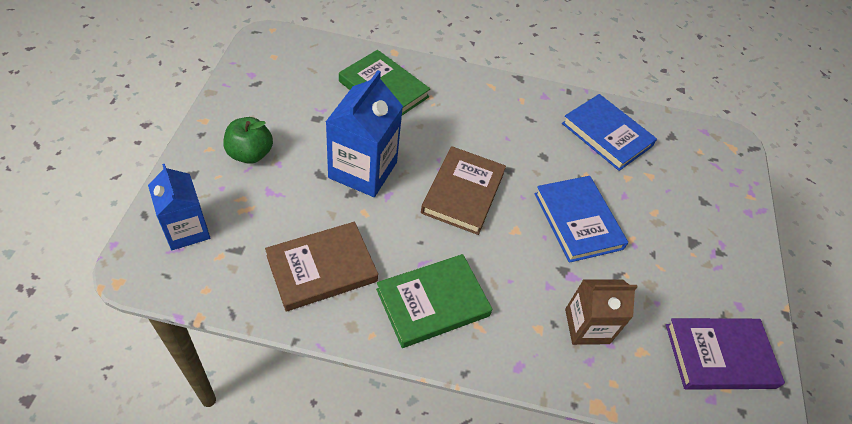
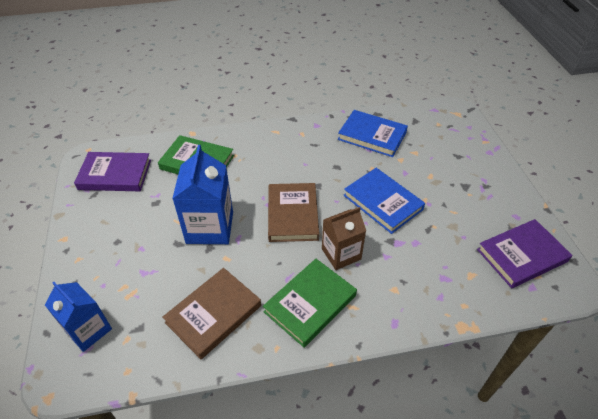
camera: 15 degrees left, 5 degrees down
(250, 154) = (114, 250): green apple -> none
(288, 69) = (115, 174): none -> purple book
(587, 326) = (426, 273): brown carton -> brown carton (341, 254)

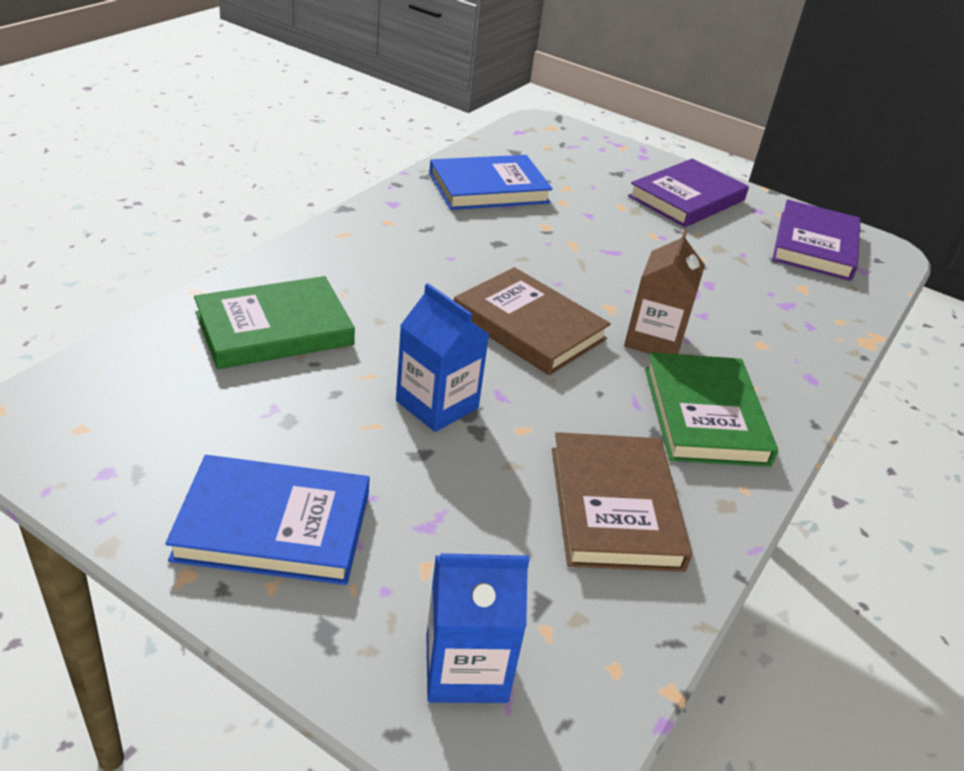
camera: 50 degrees left, 10 degrees down
(115, 174) = (134, 420): purple book -> purple book (687, 198)
(210, 227) = (437, 404): blue carton -> blue carton, size x0.67
(383, 202) = (613, 258): blue book -> blue book (273, 526)

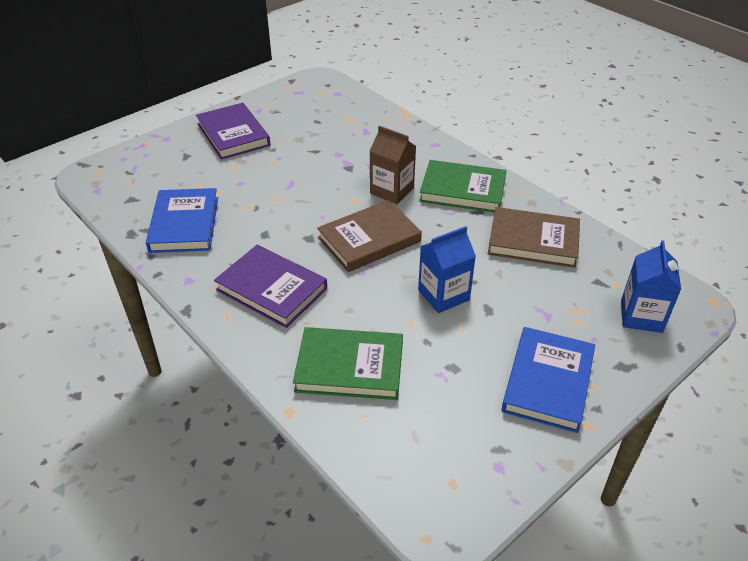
camera: 70 degrees left, 5 degrees up
(274, 329) = (349, 367): green book -> green book turned 75 degrees counterclockwise
(815, 245) = (306, 101): purple book -> purple book (272, 289)

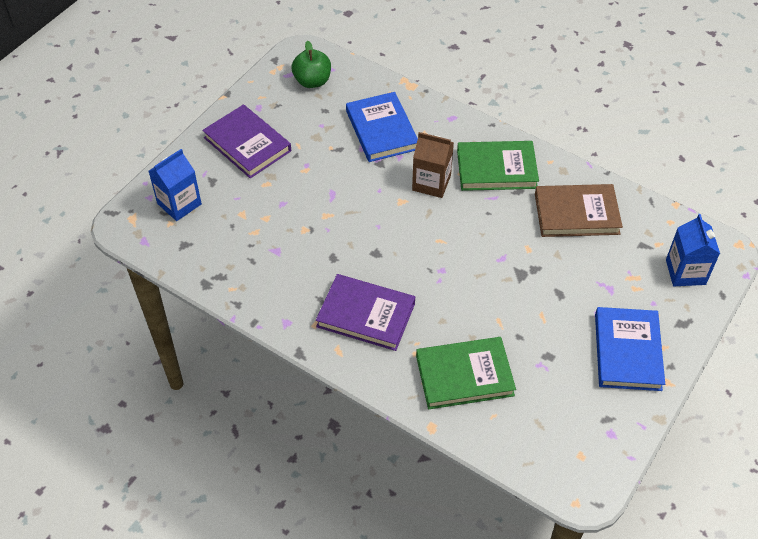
camera: 15 degrees left, 10 degrees up
(184, 224) = (252, 262): blue book -> blue book (381, 130)
(316, 99) = (312, 81): none -> green apple
(369, 239) = (431, 243): brown book -> none
(443, 295) = (517, 287): blue carton -> blue carton (179, 204)

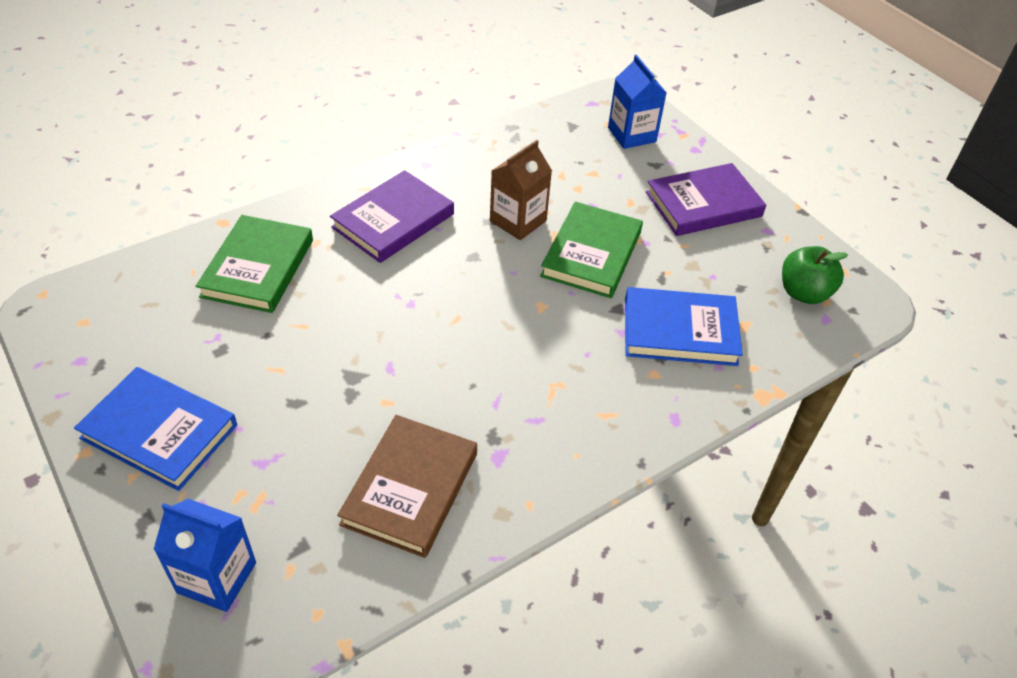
camera: 110 degrees right, 5 degrees down
(431, 183) = (557, 346): brown carton -> brown carton (518, 221)
(496, 169) = (547, 429): green book -> green book (591, 254)

